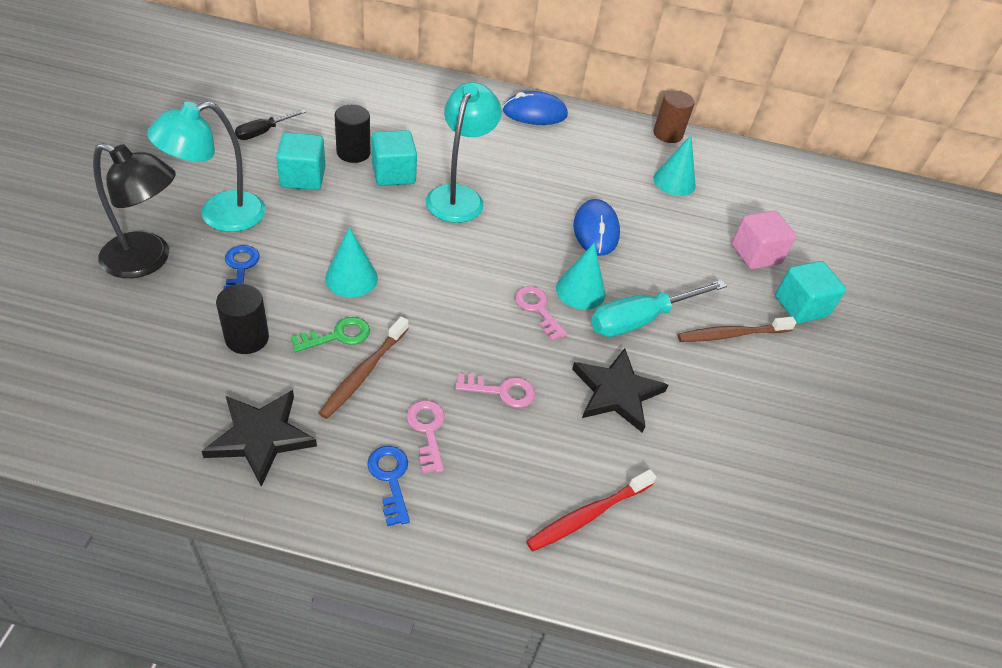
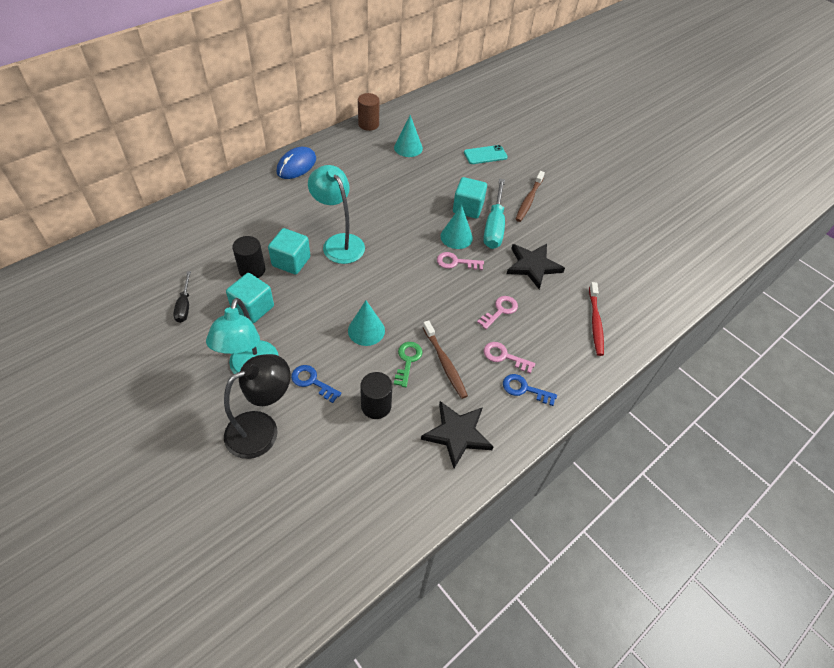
camera: 50 degrees left, 5 degrees up
(596, 230) = (418, 202): blue mouse -> none
(755, 254) = (485, 155): pink cube -> turquoise phone
(801, 306) = (530, 164): turquoise cube -> turquoise cube (468, 208)

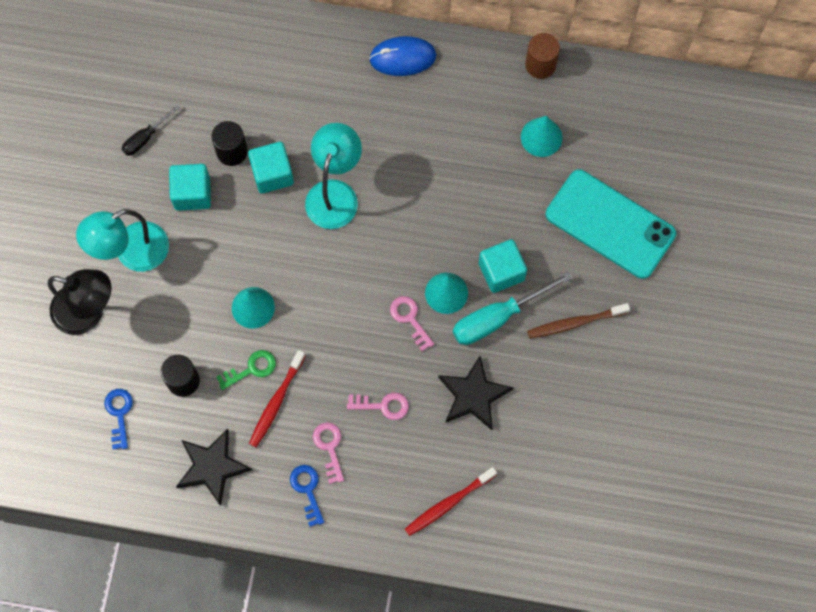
camera: 55 degrees right, 20 degrees up
(312, 382) = (162, 311): blue key -> blue key (119, 414)
(444, 363) = (276, 401): brown toothbrush -> red toothbrush
(485, 155) = (610, 224): turquoise phone -> turquoise phone, size x2.02

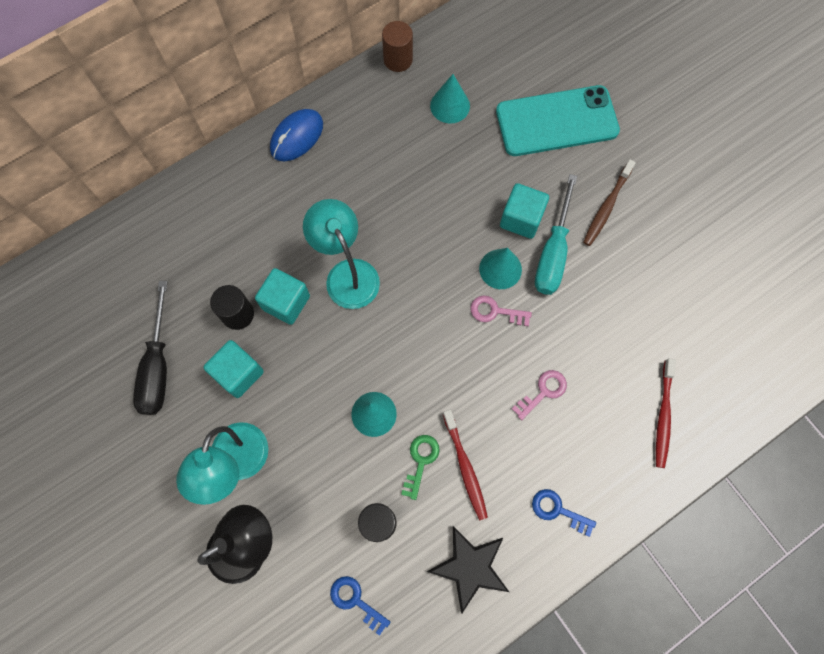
camera: 45 degrees left, 0 degrees up
(145, 138) = (158, 366): black screwdriver -> black screwdriver, size x1.78
(329, 448) = (539, 462): pink key -> none
(473, 395) = (595, 322): black star -> none

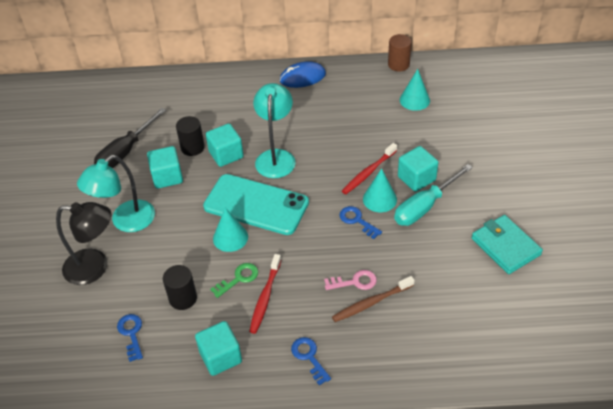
camera: 35 degrees right, 25 degrees down
(470, 567) = (220, 357): black star -> turquoise cube
(495, 311) = (357, 221): pink key -> blue key
(556, 121) = (484, 137): turquoise phone -> turquoise phone (256, 204)
(607, 206) = (485, 198): brown toothbrush -> brown toothbrush (371, 302)
(662, 259) = (505, 246): none -> turquoise wallet
(663, 415) = (434, 341): red toothbrush -> red toothbrush (368, 172)

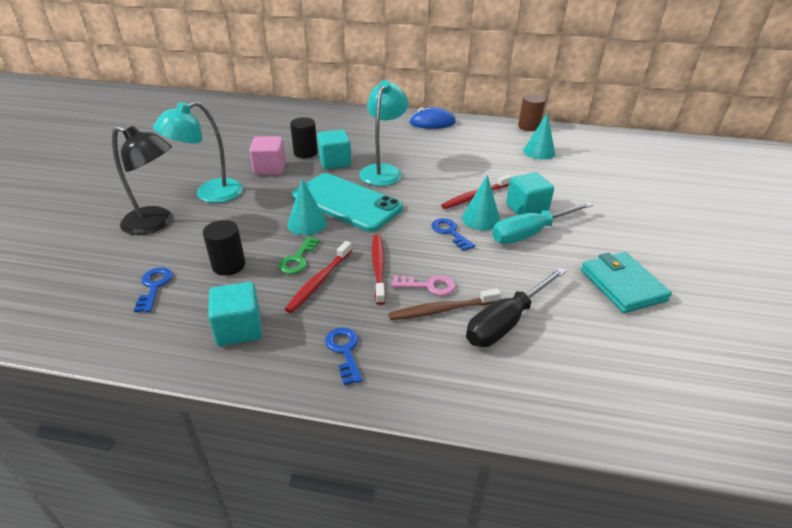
camera: 10 degrees right, 10 degrees down
(125, 152) = (242, 146): black screwdriver -> black screwdriver (506, 322)
(167, 177) = (270, 169): turquoise cube -> pink cube
(238, 278) = (298, 259): green key -> green key turned 135 degrees clockwise
(308, 272) = (378, 267): none -> red toothbrush

